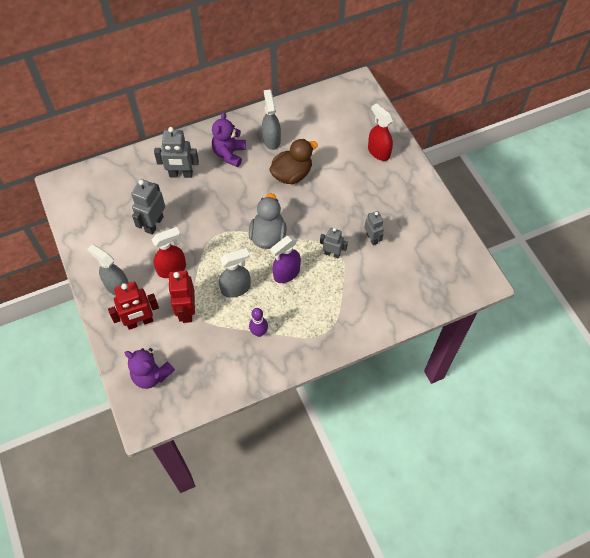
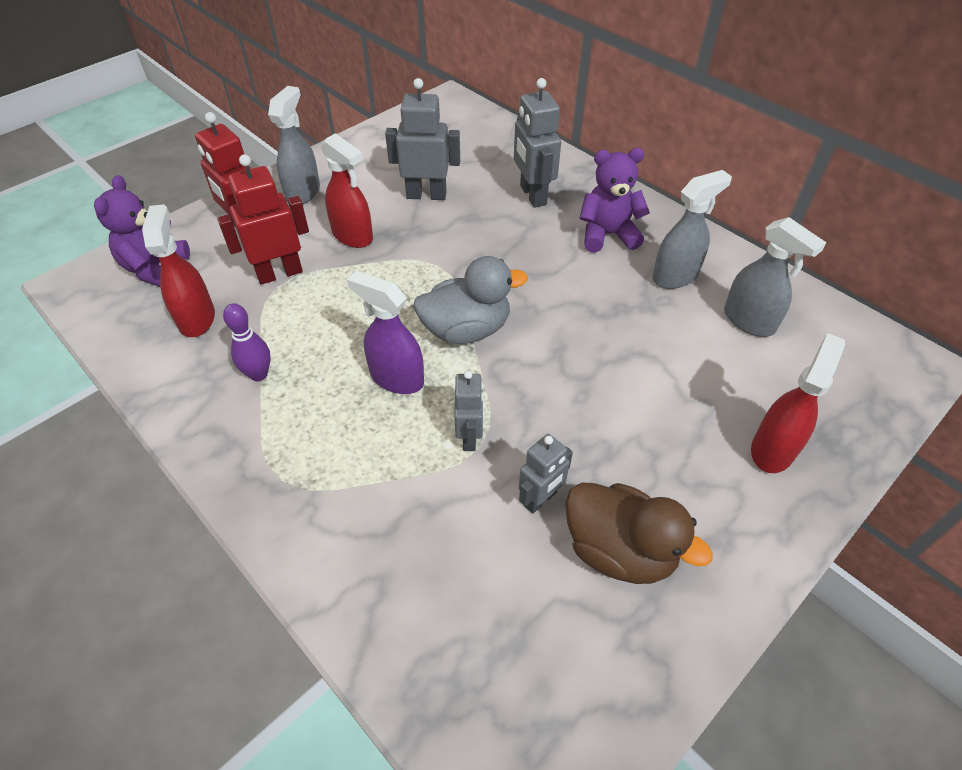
camera: 70 degrees right, 10 degrees down
(205, 357) = (197, 318): none -> red spray bottle
(236, 288) = (341, 319): grey spray bottle -> grey spray bottle (749, 321)
(292, 174) = (619, 324): brown duck -> brown duck (619, 550)

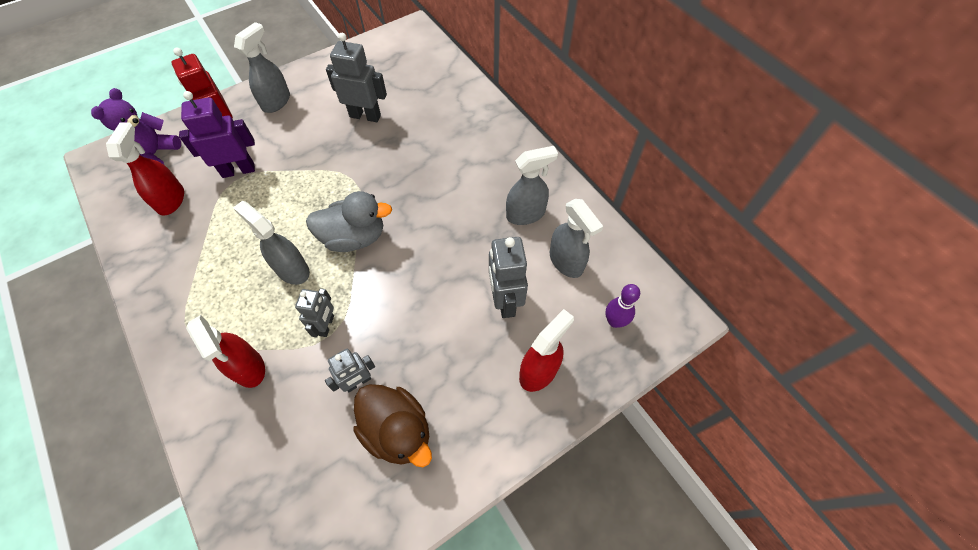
camera: 10 degrees right, 10 degrees up
(258, 374) = (199, 252): purple bowling pin -> purple bowling pin (614, 321)
(279, 273) = (238, 170): red robot -> purple robot
(353, 236) = (300, 145): red spray bottle -> red spray bottle (248, 368)
(396, 378) = (292, 269): purple spray bottle -> grey spray bottle
(532, 195) = (444, 126): grey robot -> grey robot (505, 301)
(607, 235) = (488, 170): purple teddy bear -> none

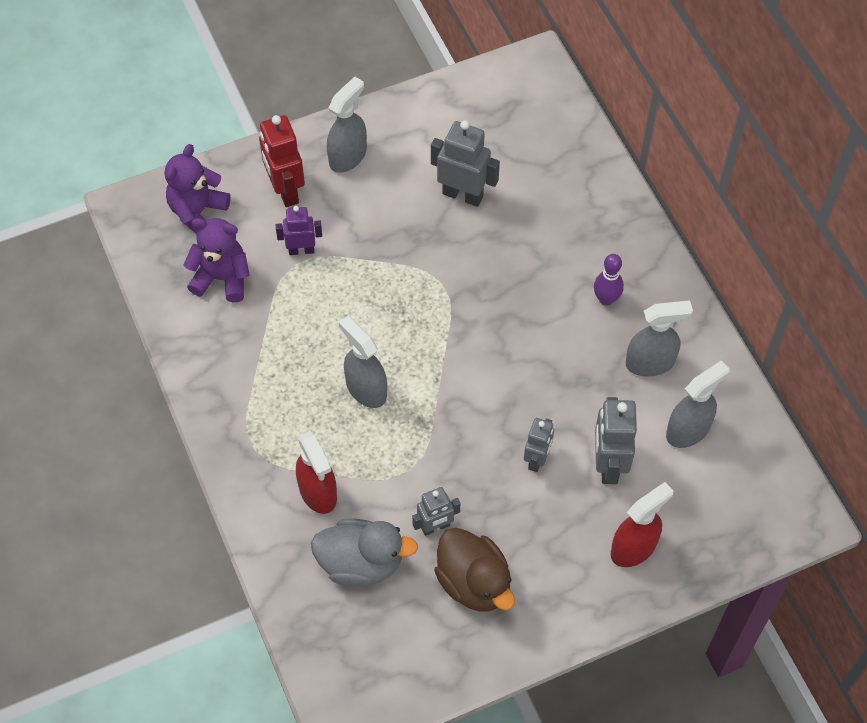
camera: 10 degrees right, 0 degrees up
(171, 200) = (222, 278): red spray bottle -> purple teddy bear
(238, 170) = (301, 250): purple robot -> purple robot, size x0.63
(326, 325) = (403, 460): grey robot -> grey robot (537, 459)
(354, 237) = (440, 360): grey duck -> grey duck (361, 563)
(566, 262) = (688, 430): grey spray bottle -> grey spray bottle turned 105 degrees counterclockwise
(614, 321) = (730, 508): purple bowling pin -> purple bowling pin (606, 299)

